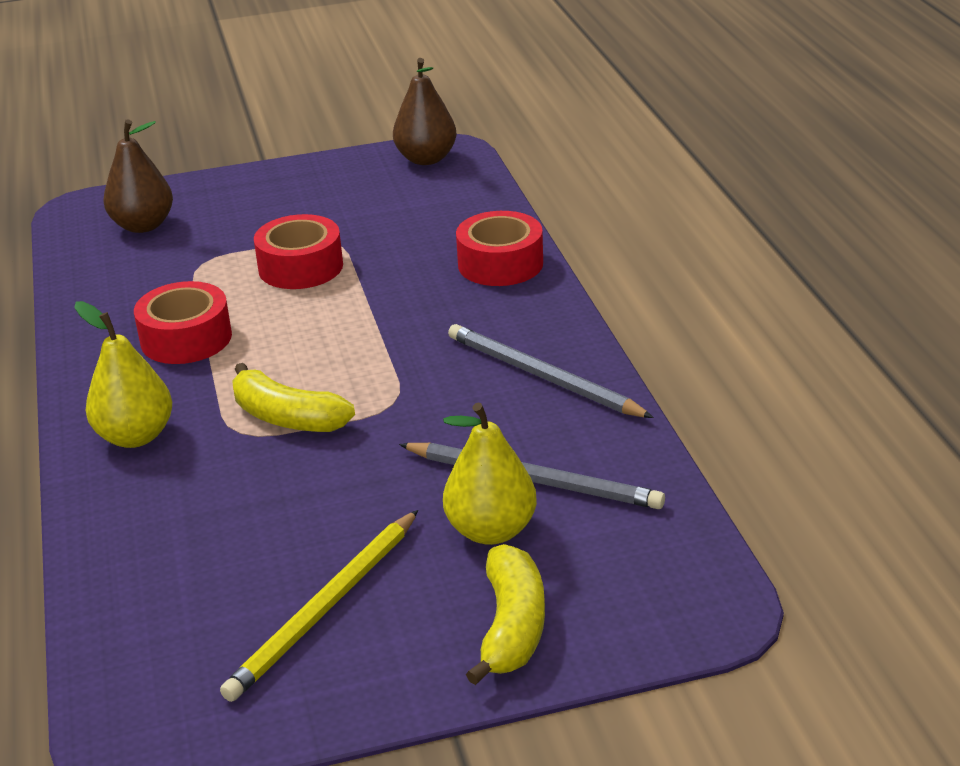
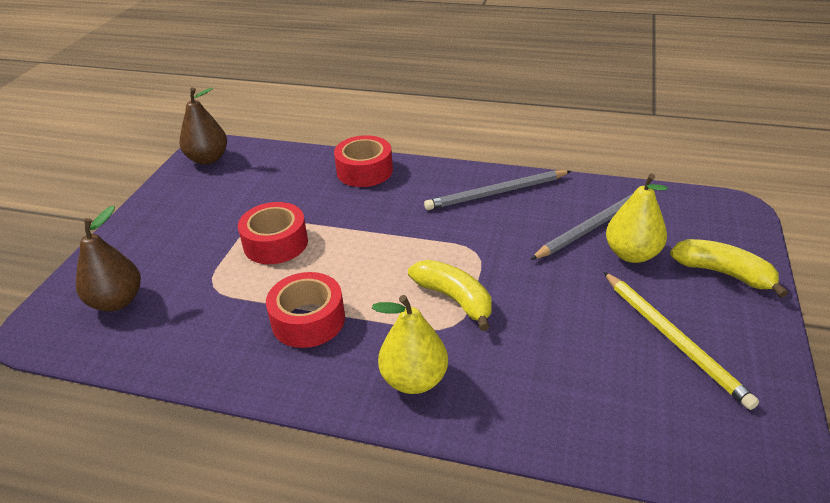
camera: 60 degrees left, 5 degrees up
(287, 417) = (454, 299): yellow banana -> yellow banana turned 105 degrees counterclockwise

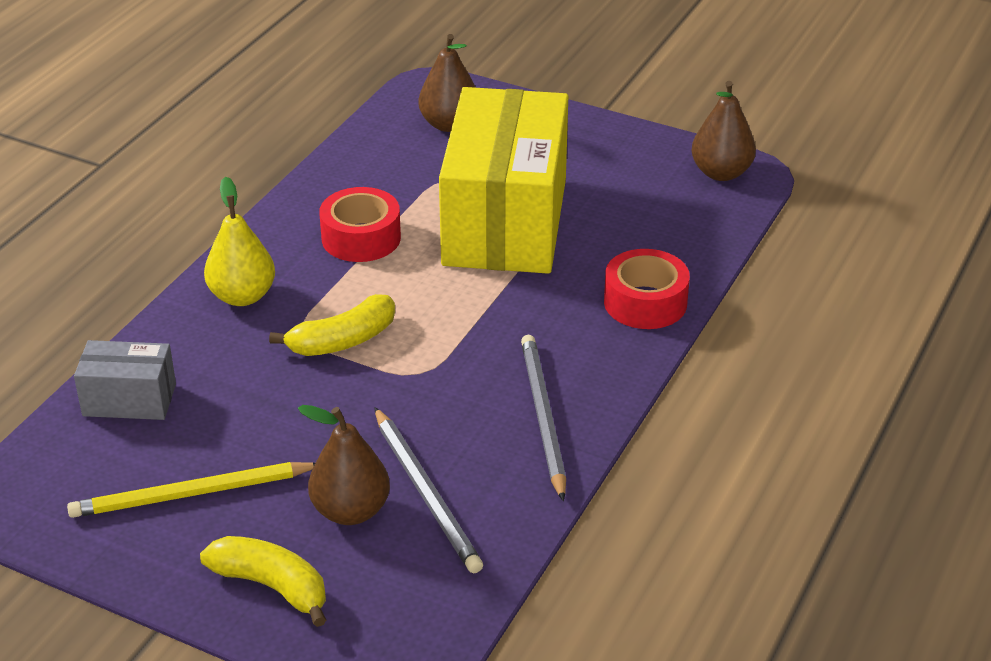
camera: 100 degrees right, 0 degrees up
(275, 243) = (505, 221): red tape -> yellow box
(592, 418) = (129, 400): none -> grey box
(632, 254) = (350, 511): yellow pear -> brown pear
(723, 273) = (272, 586): yellow banana -> yellow banana turned 105 degrees counterclockwise

